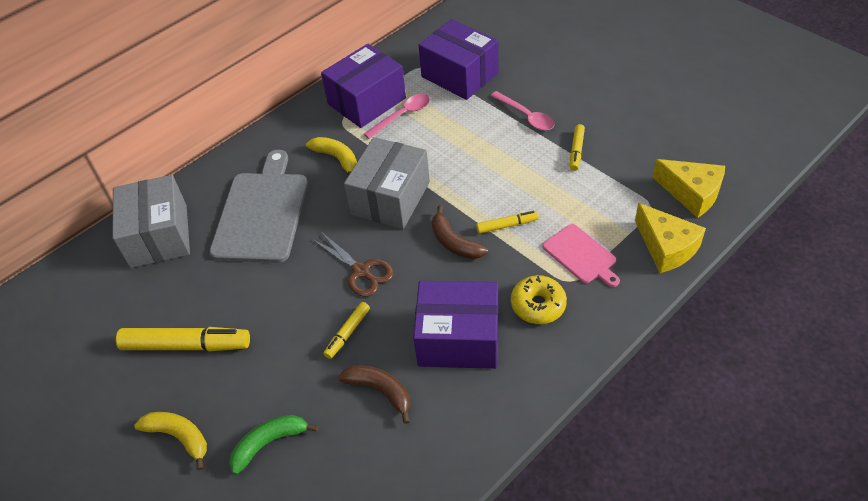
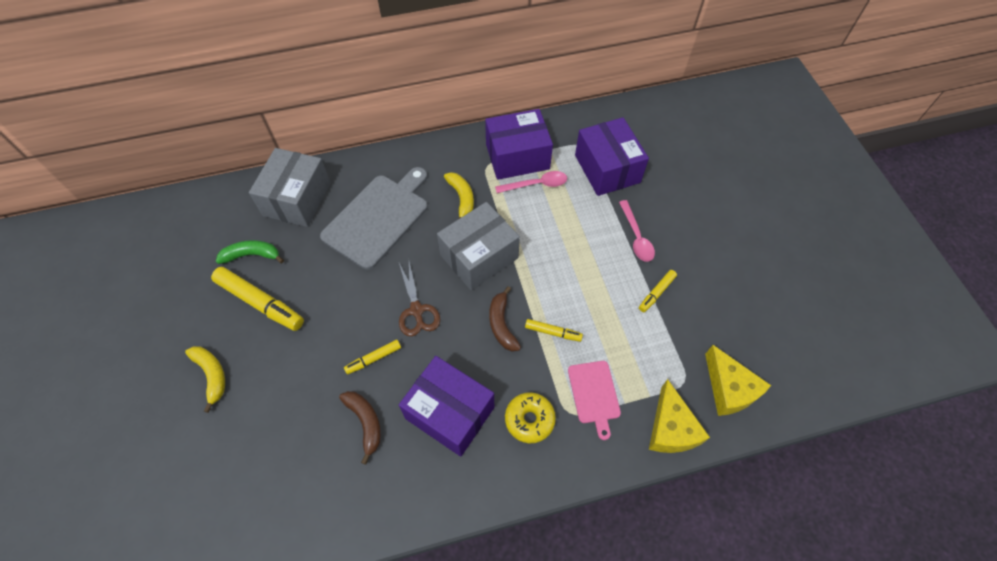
camera: 25 degrees right, 10 degrees up
(269, 443) = (265, 418): green banana -> green banana (252, 255)

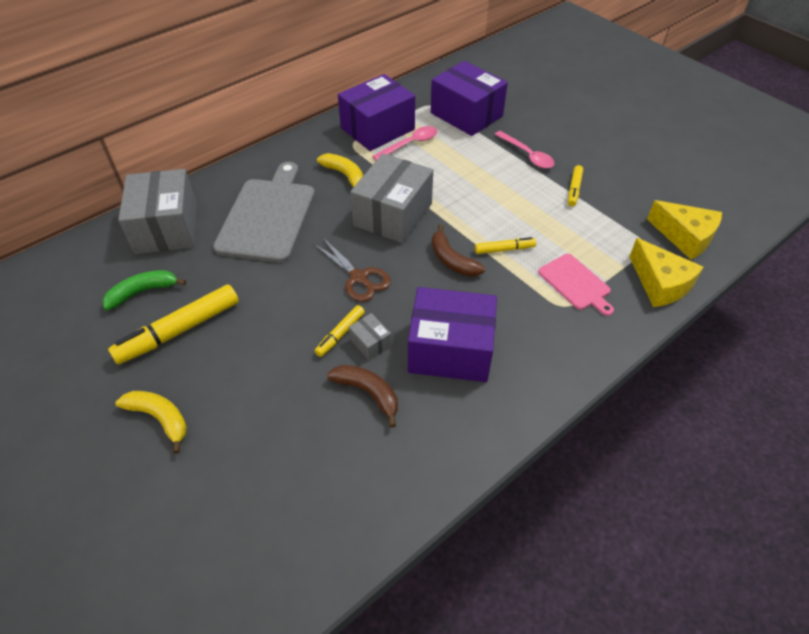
camera: 25 degrees left, 10 degrees down
(260, 303) = (179, 331): yellow marker -> yellow marker turned 135 degrees clockwise
(392, 377) = (370, 343): none -> grey box
(529, 420) = (531, 326): yellow donut -> none

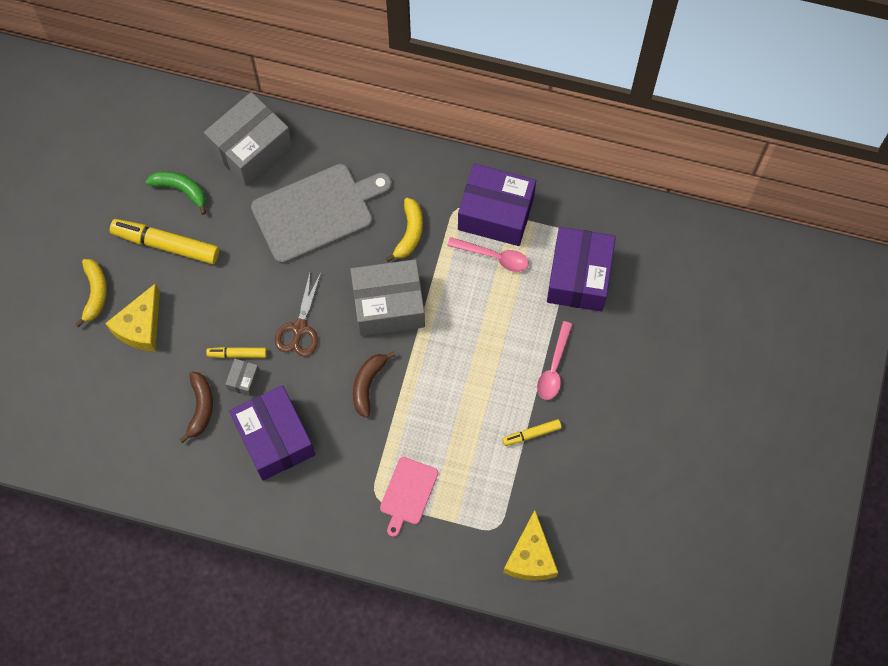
camera: 55 degrees right, 20 degrees up
(504, 249) = (409, 418): yellow marker -> none
(659, 284) = (453, 559): yellow cheese -> yellow cheese (140, 326)

